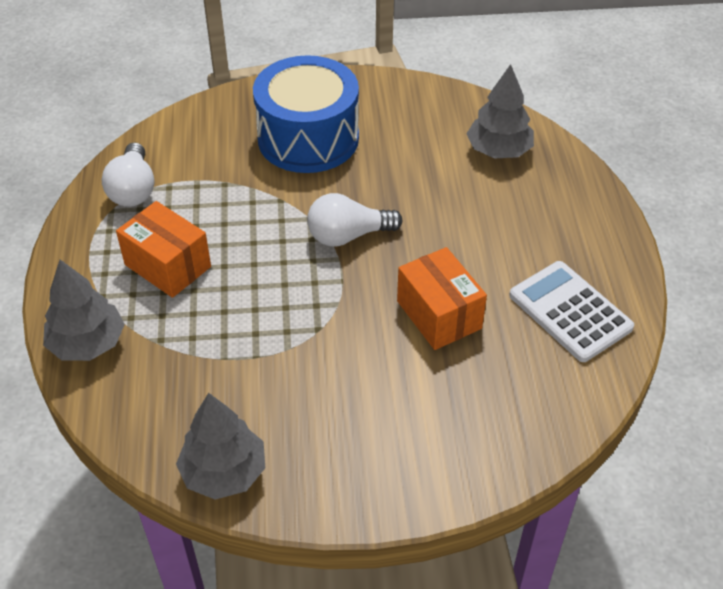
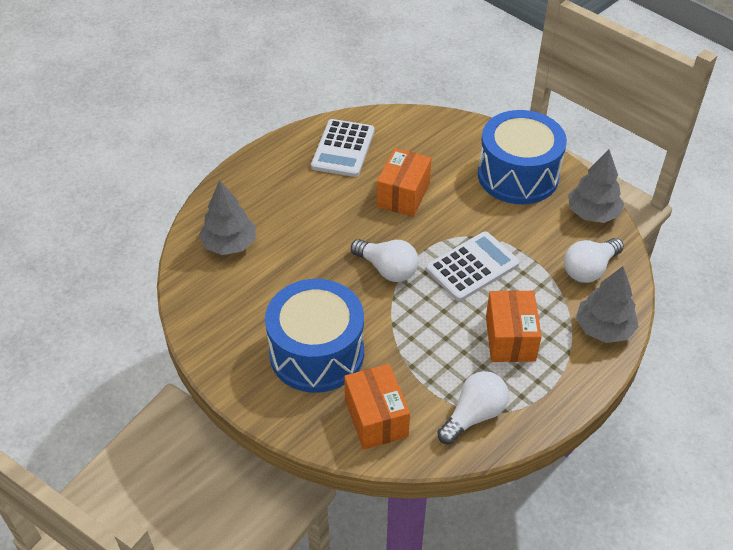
camera: 130 degrees left, 0 degrees up
(160, 395) = (589, 269): none -> white light bulb
(206, 135) = (376, 418): none -> orange box
(278, 300) = (472, 267): none -> white calculator
(362, 448) = (518, 175): none -> blue drum

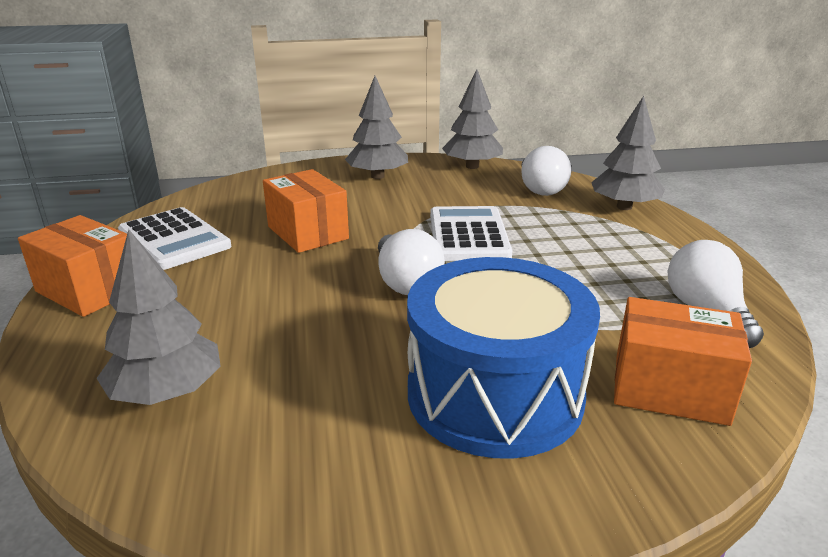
camera: 55 degrees left, 20 degrees down
(387, 269) = (406, 282): white light bulb -> white light bulb turned 90 degrees clockwise
(510, 338) = (597, 251): orange box -> orange box (89, 290)
(518, 175) = (377, 176): blue drum -> grey tree

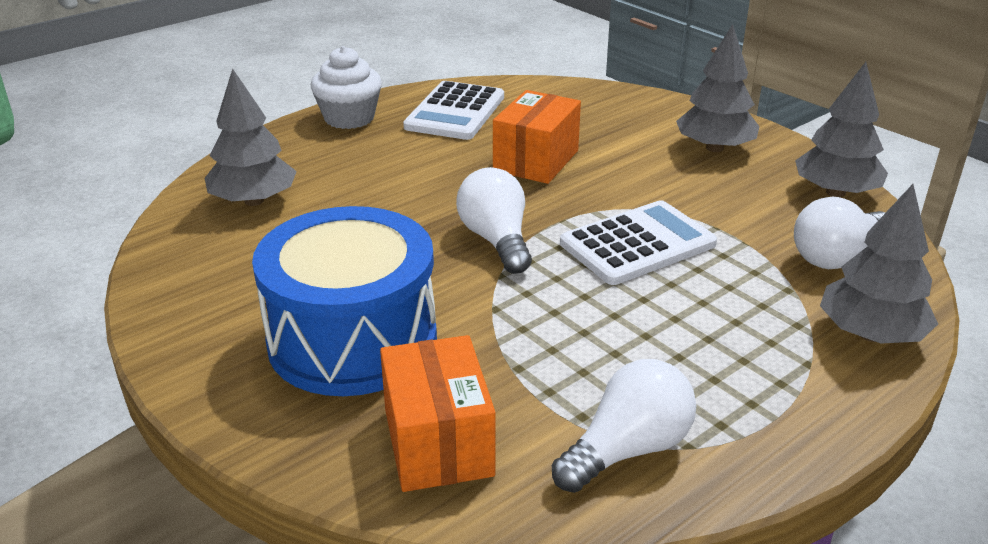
camera: 60 degrees right, 5 degrees up
(89, 290) = (349, 118): orange box -> white cupcake
(406, 282) = (496, 240): white light bulb -> white light bulb turned 120 degrees clockwise

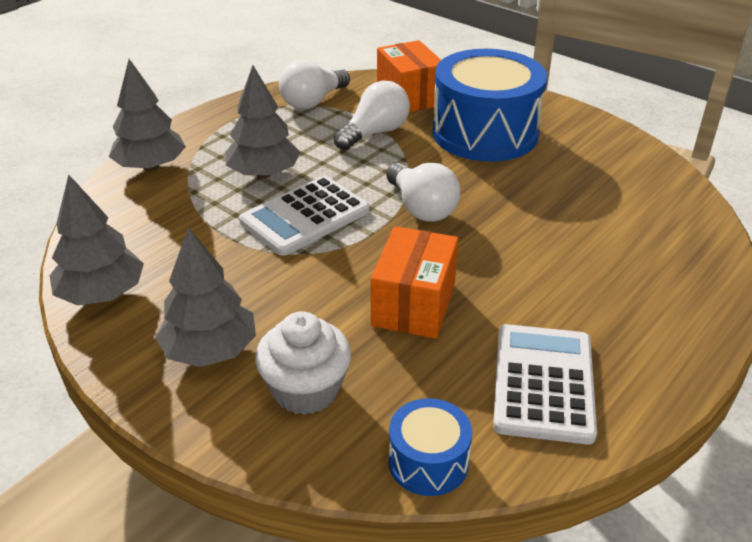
camera: 170 degrees right, 5 degrees up
(254, 201) = (650, 223): grey tree -> grey tree (263, 173)
(349, 118) = (666, 353): white cupcake -> white cupcake (306, 390)
(553, 89) = (428, 462): none -> blue drum
(836, 256) = (141, 222): white light bulb -> white light bulb (375, 133)

